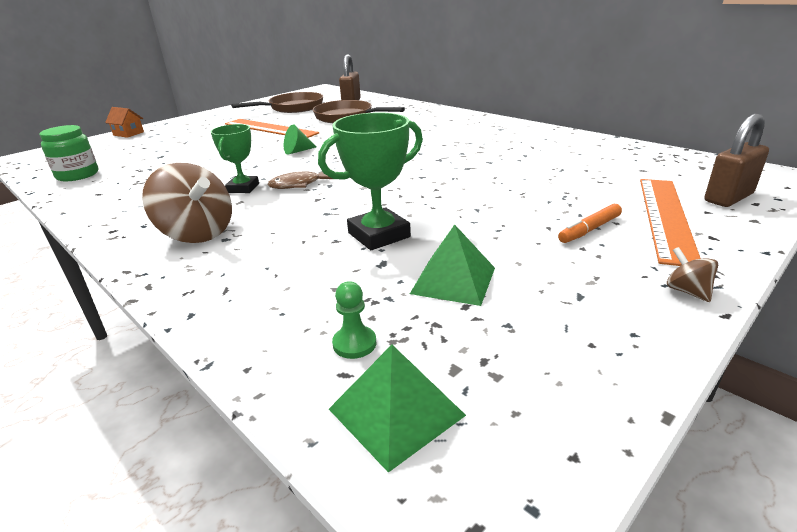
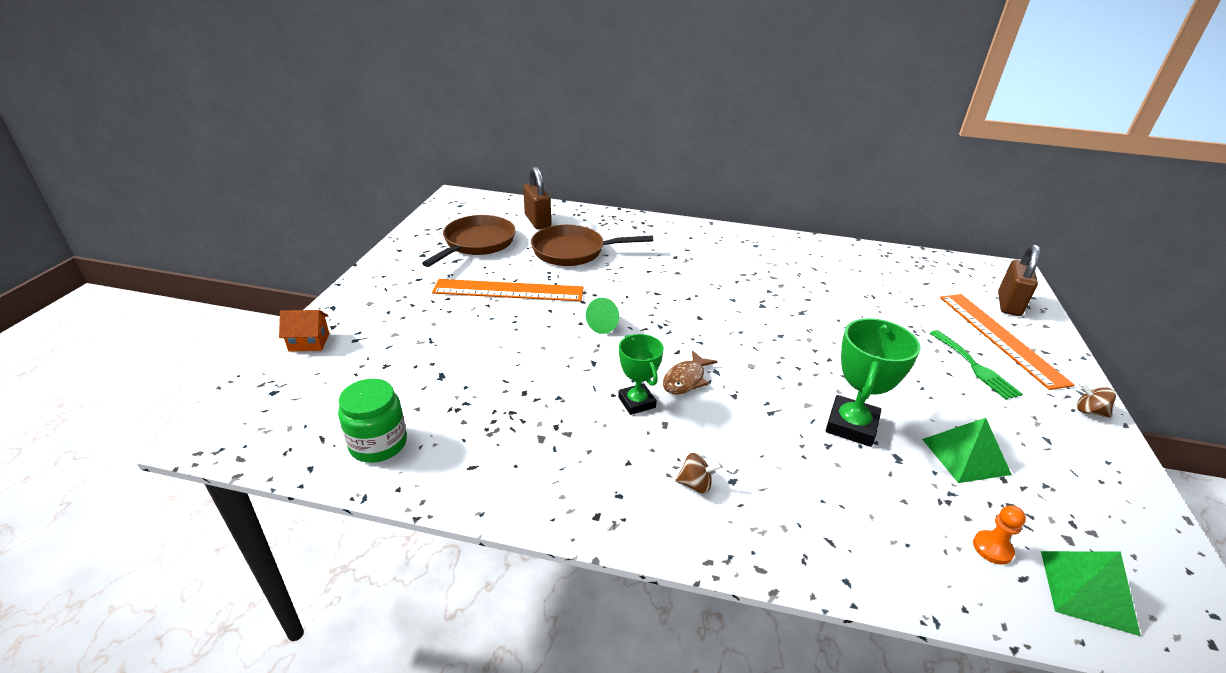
camera: 35 degrees left, 5 degrees up
(197, 233) = (695, 484): brown spinning top -> brown spinning top, size x0.45
(354, 344) = (992, 548): green pawn -> orange pawn
(590, 229) = (975, 367): orange marker -> green fork

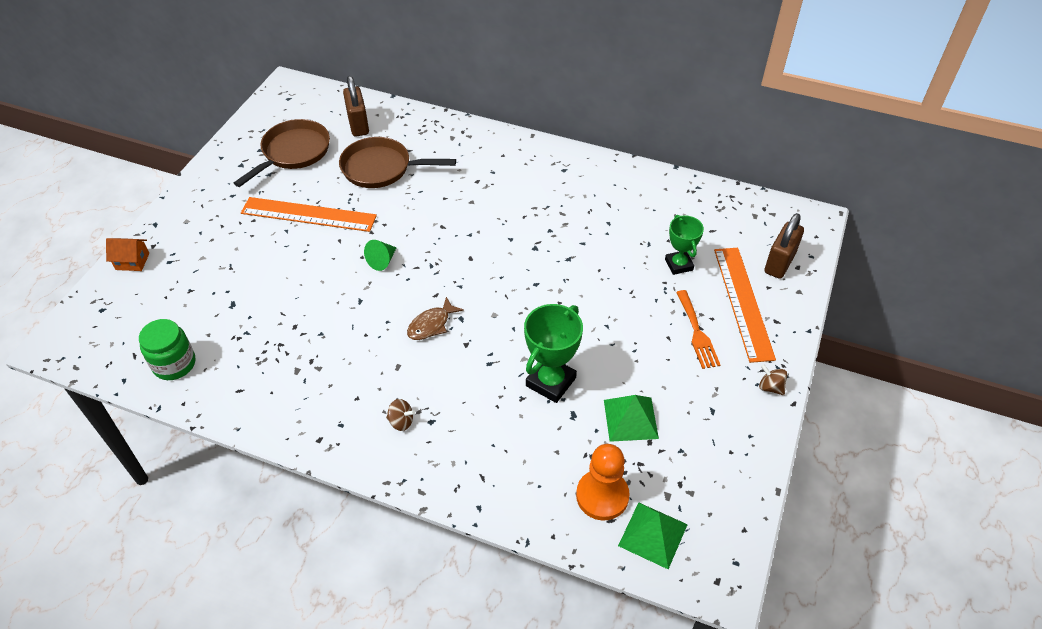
camera: 10 degrees right, 15 degrees up
(636, 402) = (382, 344): green trophy -> green trophy (678, 265)
(975, 367) = (697, 333): green fork -> orange fork
(992, 548) = (602, 496): orange pawn -> orange pawn, size x1.92

